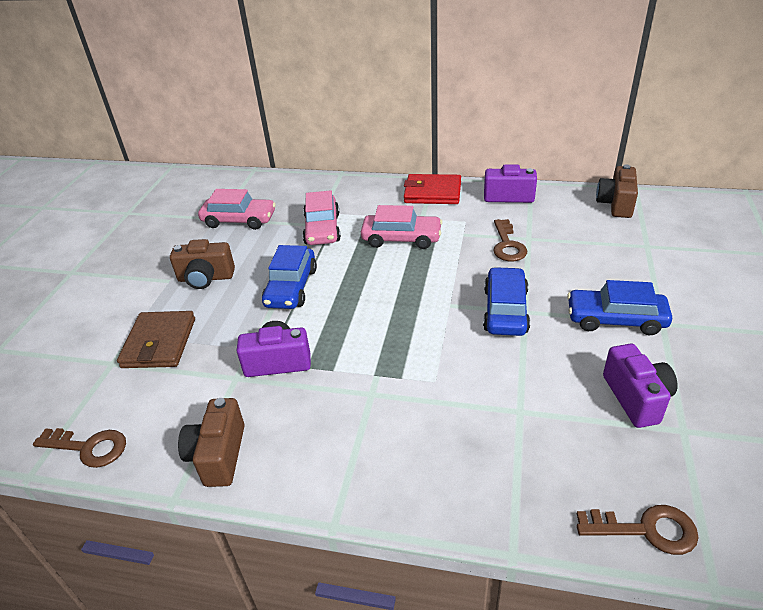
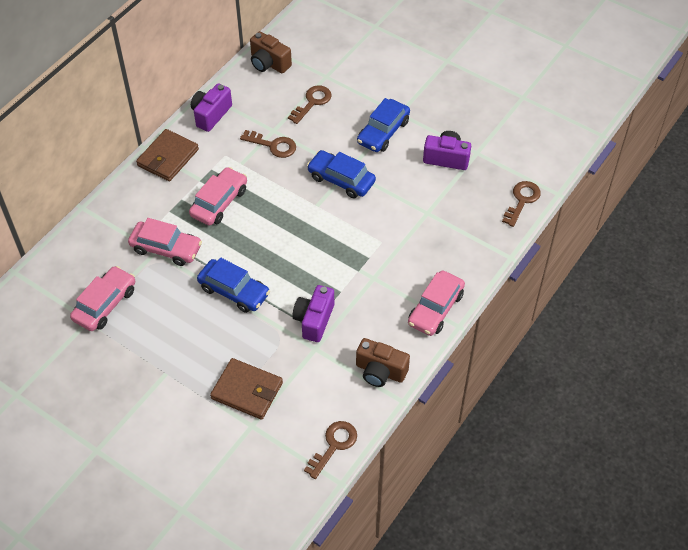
camera: 70 degrees left, 15 degrees up
(206, 278) = (181, 346): brown camera -> none
(352, 482) = (435, 309): none -> pink car
(432, 192) = (168, 157): red wallet -> brown wallet
(597, 249) = (312, 102): none -> brown key

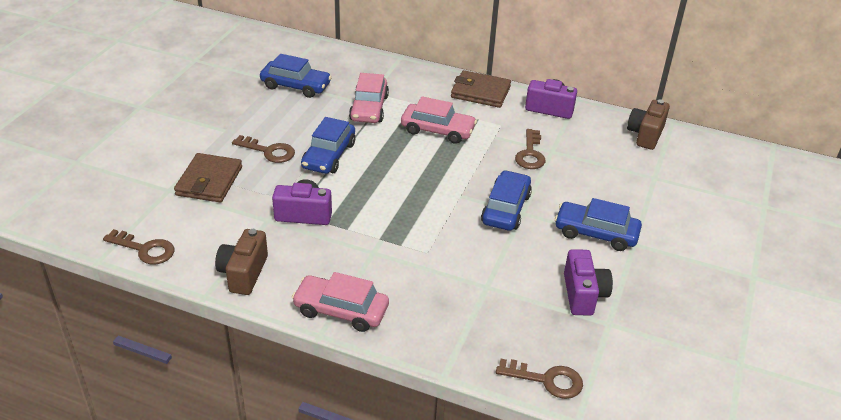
camera: 75 degrees right, 15 degrees down
(105, 304) = (295, 86): pink car -> blue car
(312, 102) = (608, 173): brown key -> brown key (269, 151)

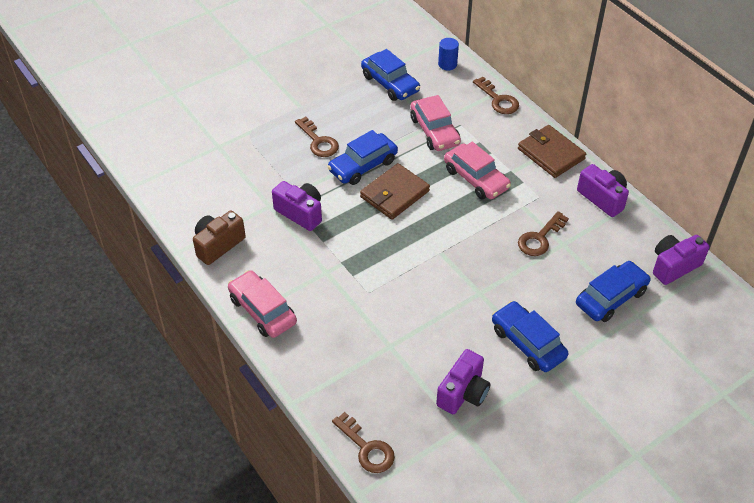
camera: 35 degrees right, 10 degrees up
(145, 249) = (166, 192): brown key -> brown key (498, 100)
(209, 181) = (253, 151): brown wallet -> brown wallet (394, 194)
(334, 57) = (447, 64): none -> blue cylinder
(369, 108) = (434, 131): pink car -> pink car turned 60 degrees counterclockwise
(506, 209) = (468, 283): blue car -> blue car (611, 298)
(645, 135) = (674, 266): brown camera -> purple camera

